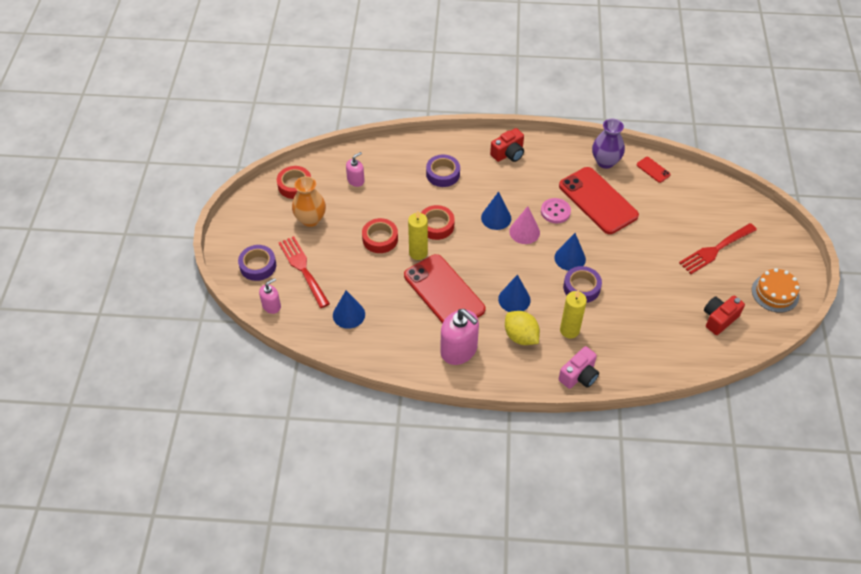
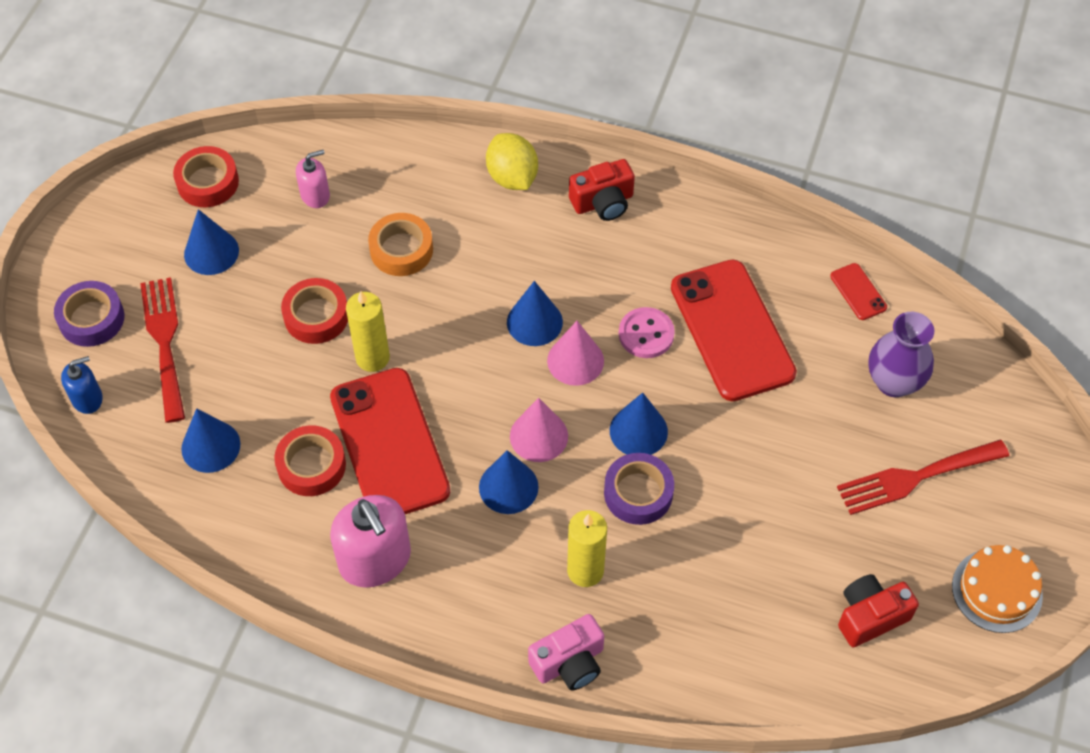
camera: 15 degrees right, 5 degrees up
(271, 306) = (87, 398): pink soap dispenser -> blue soap dispenser
(310, 219) = (211, 252): orange vase -> blue cone
(412, 197) = (401, 250): none -> orange tape
(436, 225) = (423, 313): red tape -> red tape (311, 465)
(443, 174) = (471, 216): purple tape -> none
(520, 271) = (539, 436): none -> pink cone
(521, 336) = (493, 561): yellow lemon -> yellow lemon (512, 177)
(605, 162) = (775, 257): purple vase -> purple vase (893, 382)

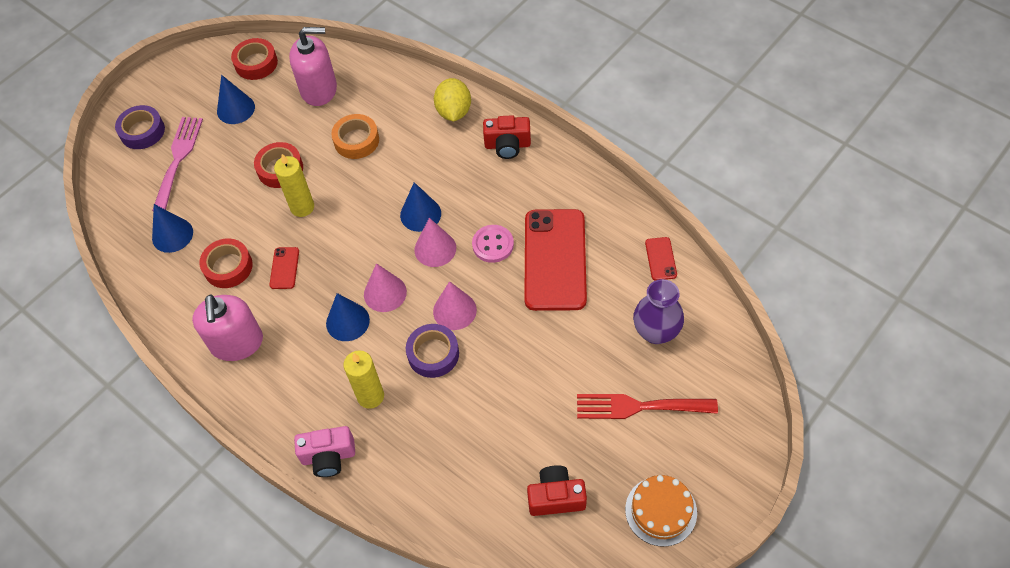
camera: 25 degrees right, 0 degrees up
(87, 398) = (114, 181): blue soap dispenser -> none
(164, 342) = (178, 159): red fork -> pink fork
(315, 195) = (319, 89): pink soap dispenser -> pink soap dispenser, size x1.85
(389, 444) = (284, 268): red phone -> red phone, size x0.42
(638, 431) = (454, 310): blue cone -> pink cone

